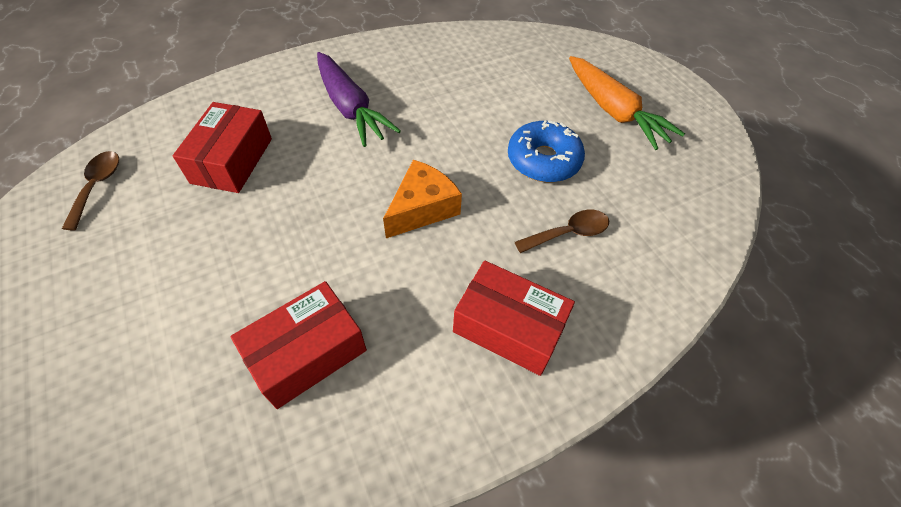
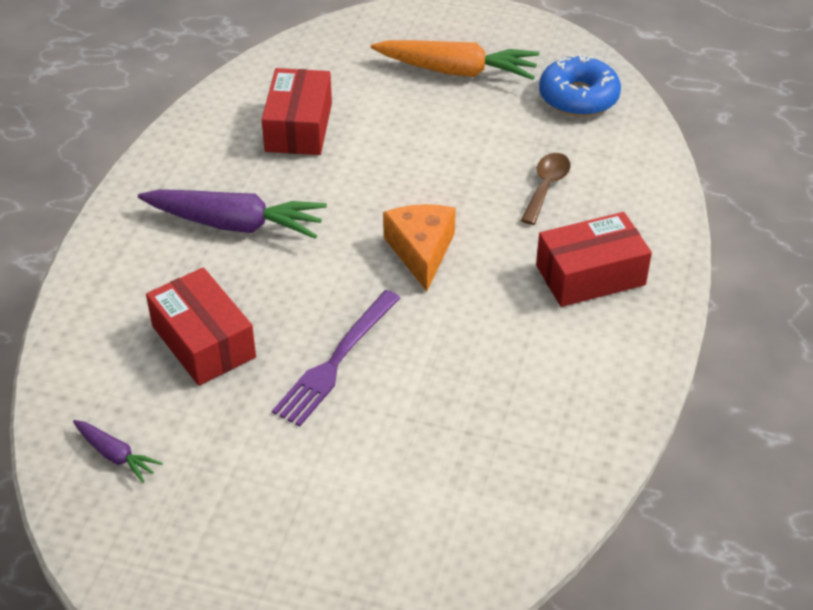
camera: 45 degrees left, 10 degrees down
(97, 186) = (115, 455): brown spoon -> purple carrot
(271, 235) = (336, 360): none -> purple fork
(307, 353) = (488, 399): red box -> red box (299, 127)
(543, 160) = (457, 148): blue donut -> blue donut (578, 97)

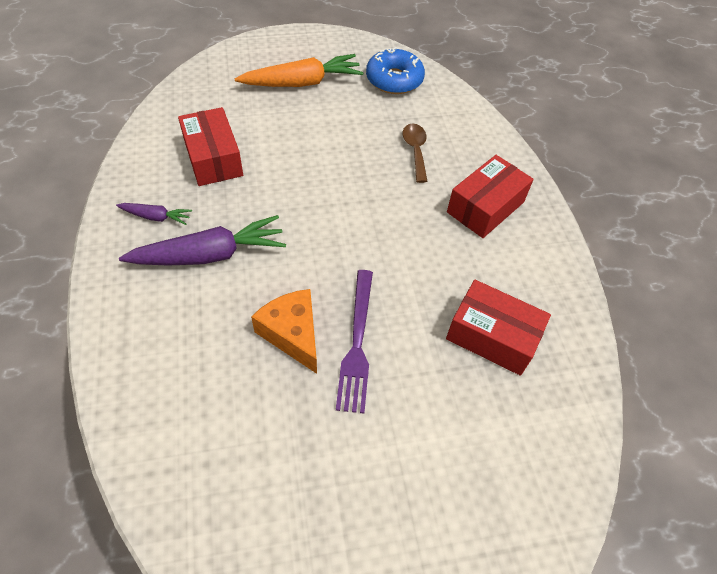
camera: 30 degrees left, 10 degrees up
(115, 455) = (229, 510): purple carrot -> purple carrot (156, 217)
(204, 341) = (243, 368): red box -> red box (492, 336)
(421, 251) = (363, 229): orange cheese -> orange cheese (292, 334)

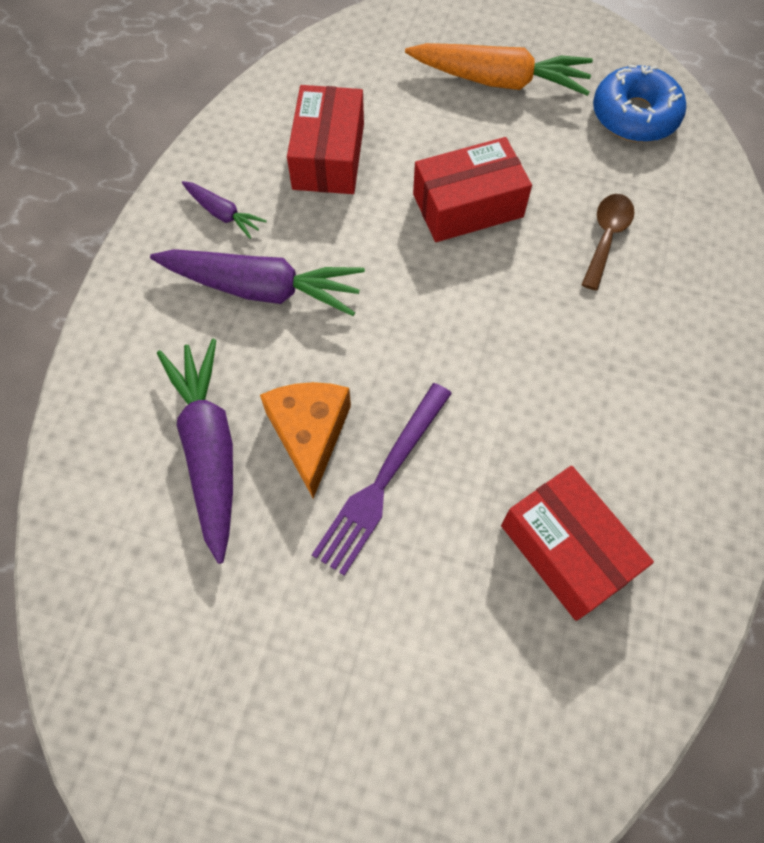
camera: 30 degrees right, 10 degrees up
(226, 372) = (209, 450): none -> purple carrot
(485, 207) = (663, 360): red box -> red box (468, 206)

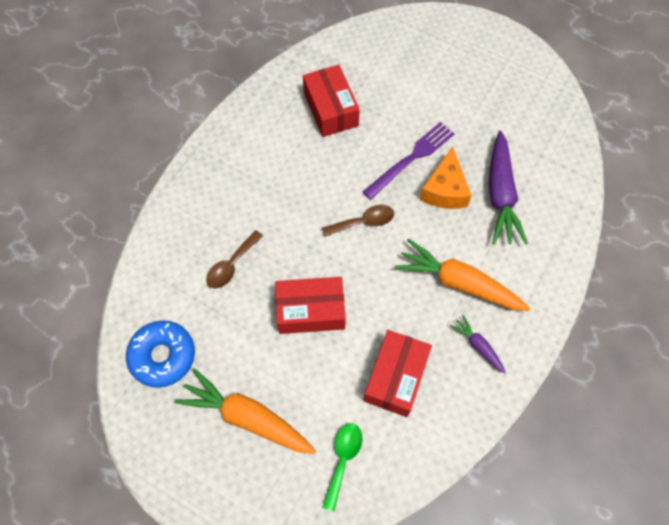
camera: 165 degrees left, 0 degrees up
(262, 289) = (459, 283): purple carrot -> orange carrot
(370, 67) = (343, 459): none -> green spoon
(433, 346) = (363, 222): none -> brown spoon

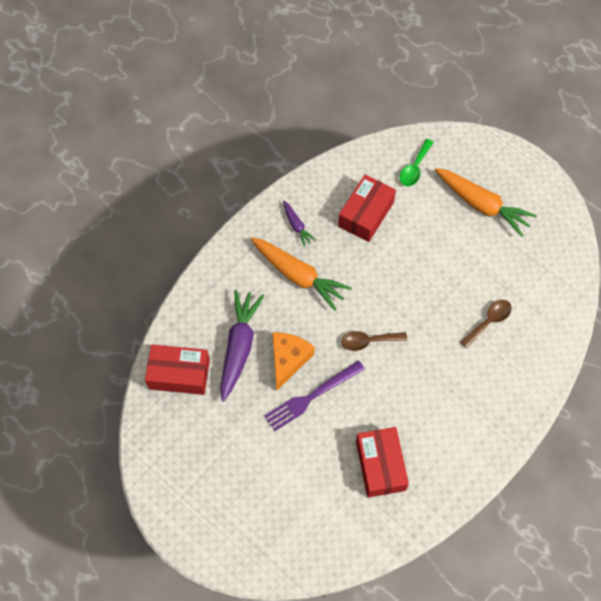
camera: 170 degrees left, 0 degrees up
(163, 356) = (546, 257): blue donut -> none
(310, 310) = (425, 273): red box -> red box (179, 374)

